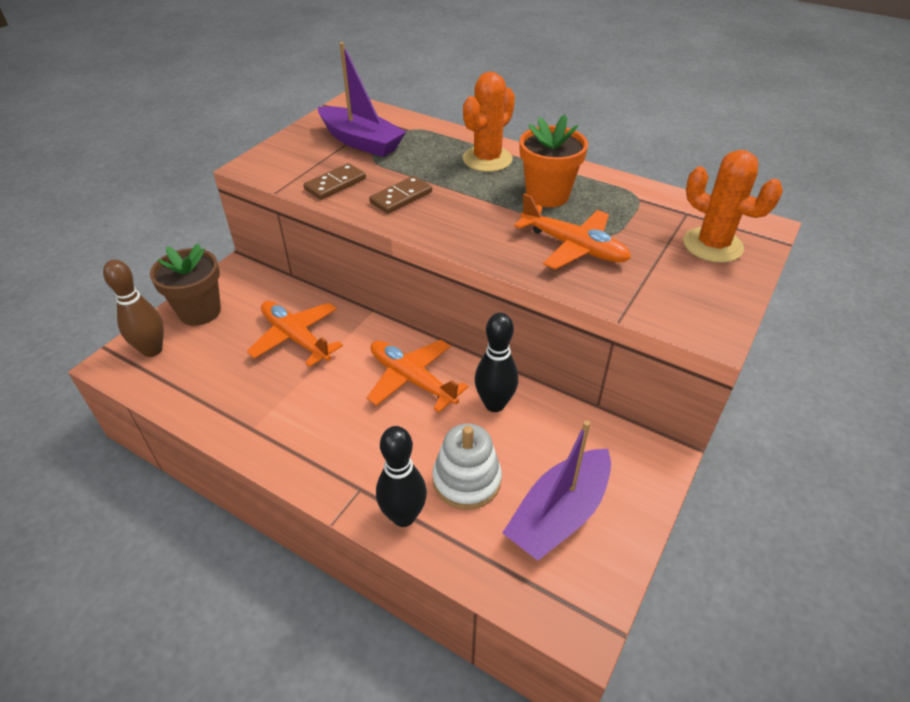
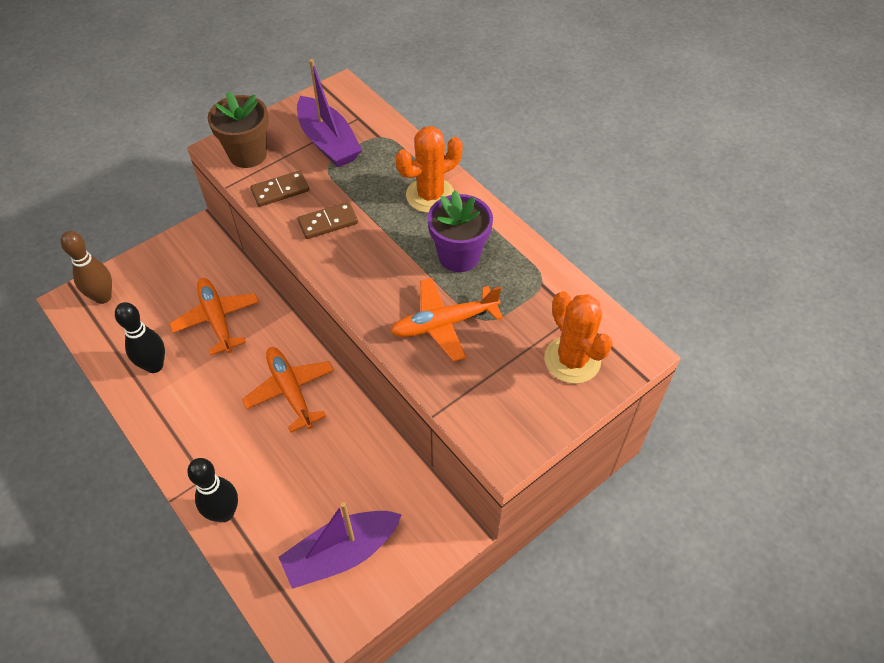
camera: 20 degrees right, 10 degrees up
(200, 311) = (153, 268): brown flower pot -> brown flower pot (248, 154)
(466, 480) = (286, 499): white stacking toy -> none
(494, 404) = (345, 437): black bowling pin -> black bowling pin (154, 365)
(547, 195) = (459, 256): orange flower pot -> purple flower pot
(573, 247) = (444, 324): orange plane -> orange plane turned 105 degrees clockwise

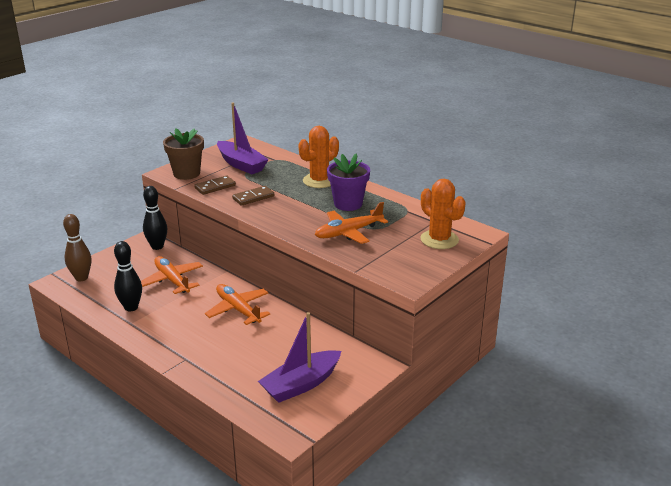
camera: 10 degrees left, 25 degrees down
(224, 513) = (206, 374): black bowling pin -> black bowling pin (157, 246)

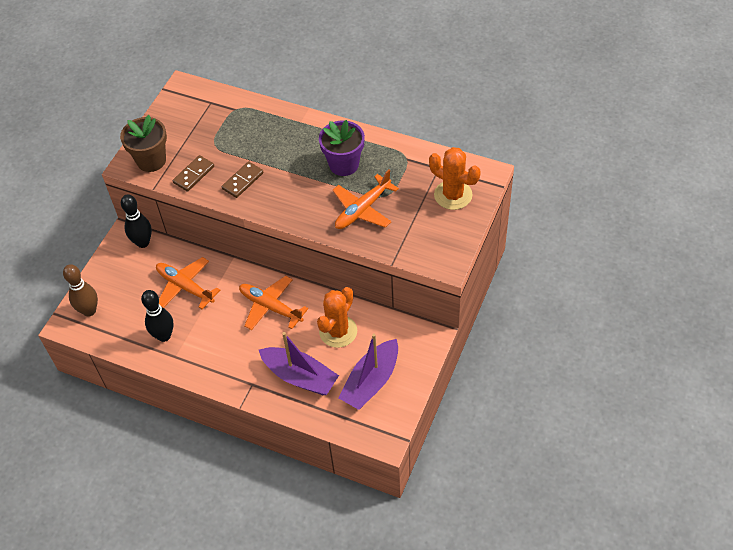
camera: 15 degrees left, 25 degrees up
(241, 164) = (202, 128): purple boat -> purple boat (300, 376)
(319, 181) = (298, 134): orange cactus -> orange cactus (338, 331)

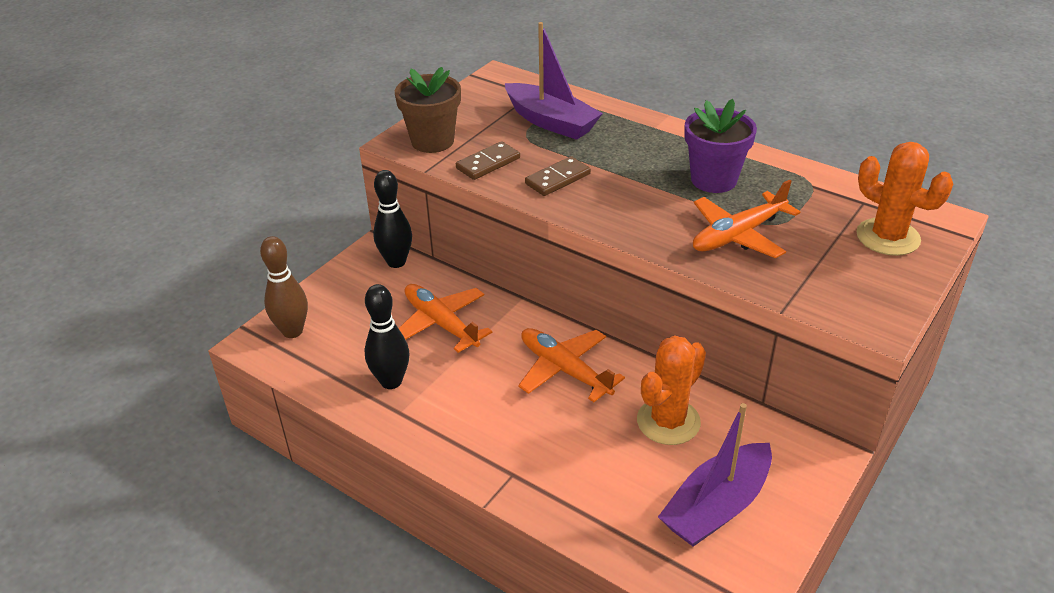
camera: 10 degrees right, 15 degrees down
(300, 376) = (594, 477): purple boat -> purple boat (551, 122)

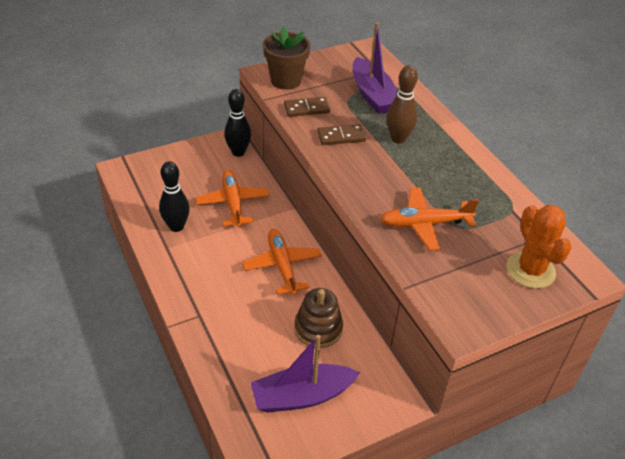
camera: 25 degrees right, 5 degrees up
(292, 331) = (147, 171): brown bowling pin -> brown bowling pin (398, 139)
(668, 421) = (318, 328): orange cactus -> brown stacking toy
(713, 180) = (445, 178): purple flower pot -> none

